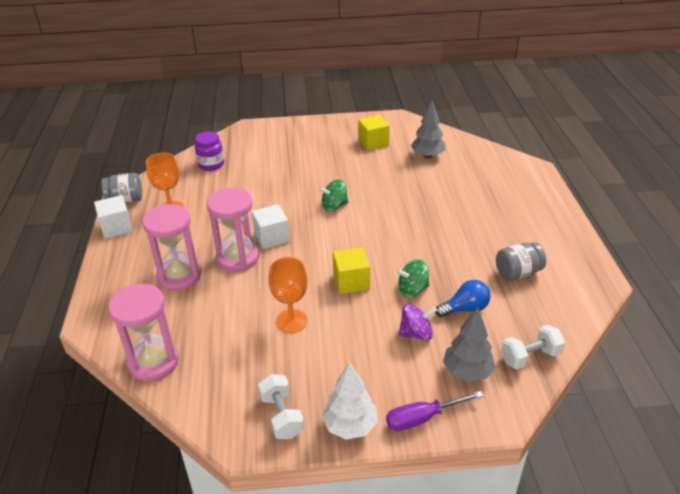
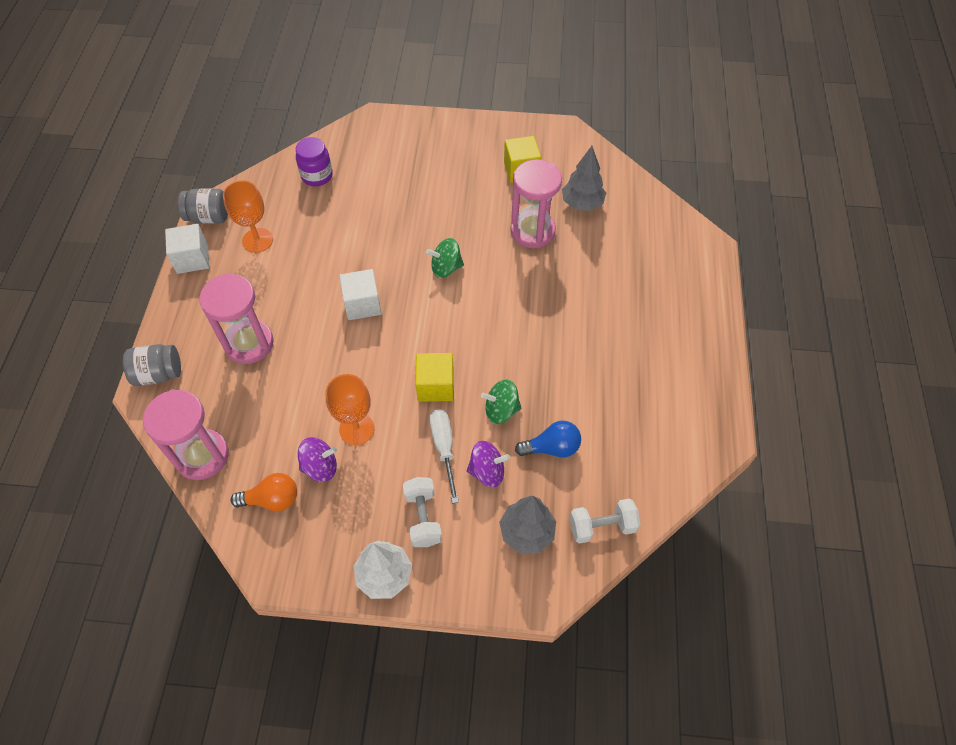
camera: 10 degrees right, 20 degrees up
(228, 384) = (272, 499): none -> orange light bulb
(238, 258) = (318, 328): pink hourglass -> pink hourglass (532, 231)
(266, 353) = (320, 467): none -> purple spinning top
(281, 416) = (318, 549): white dumbbell -> white dumbbell (423, 518)
(372, 323) = (444, 448): none -> white screwdriver
(422, 418) = (461, 581): purple screwdriver -> none
(517, 273) = (629, 408): grey jar -> grey jar (158, 374)

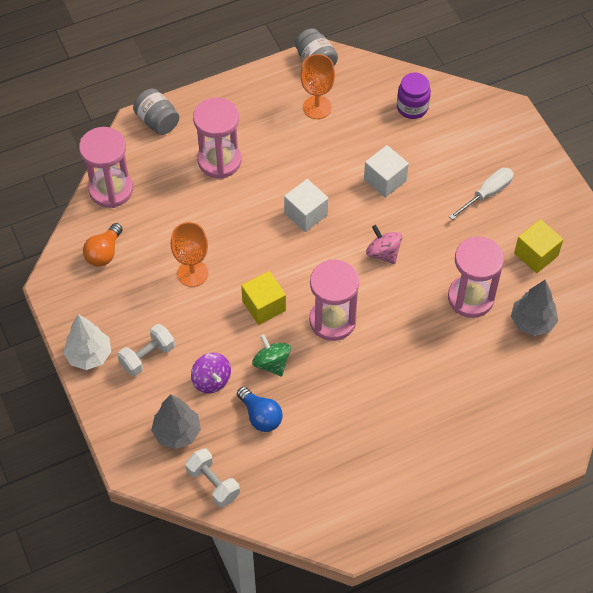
camera: 60 degrees right, 0 degrees up
(192, 259) = (269, 77): white cube -> white cube (385, 180)
(272, 499) = (104, 253): orange light bulb -> orange light bulb turned 60 degrees clockwise
(320, 467) = (147, 267): purple spinning top -> none
(444, 448) = (213, 340): white screwdriver -> white screwdriver (487, 193)
(446, 268) = (383, 253): green spinning top -> pink spinning top
(488, 339) = (332, 321): none -> pink hourglass

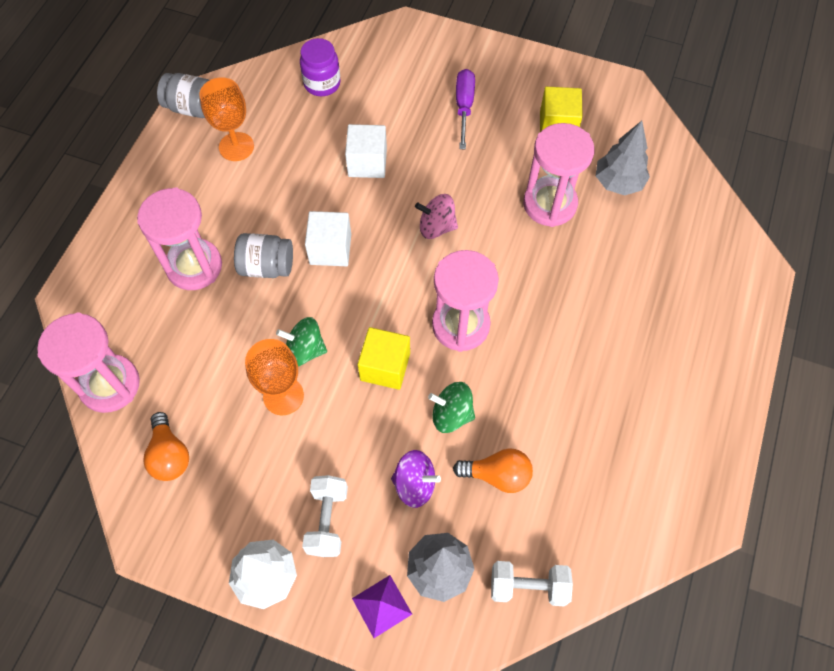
camera: 45 degrees left, 5 degrees up
(129, 422) = (381, 606): none -> purple pyramid
(157, 121) = (90, 278): grey jar -> grey jar (267, 266)
(230, 259) = (305, 350): none -> green spinning top
(260, 416) = (497, 475): blue light bulb -> orange light bulb
(487, 193) = (464, 107): white screwdriver -> purple screwdriver

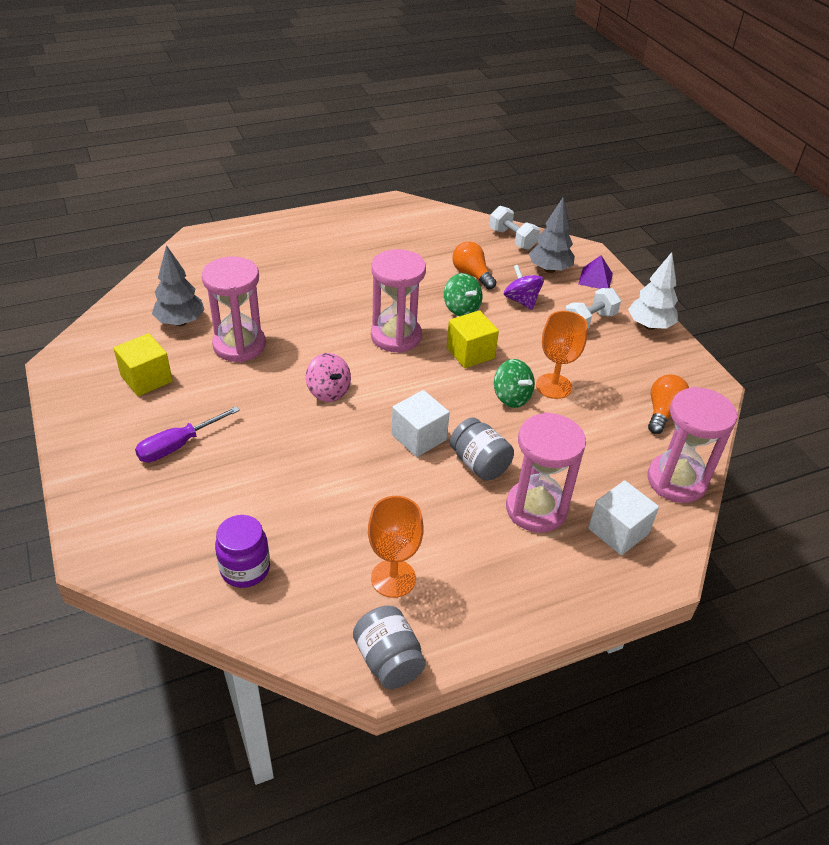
camera: 135 degrees left, 20 degrees down
(367, 163) = (309, 470): white cube -> white cube (618, 531)

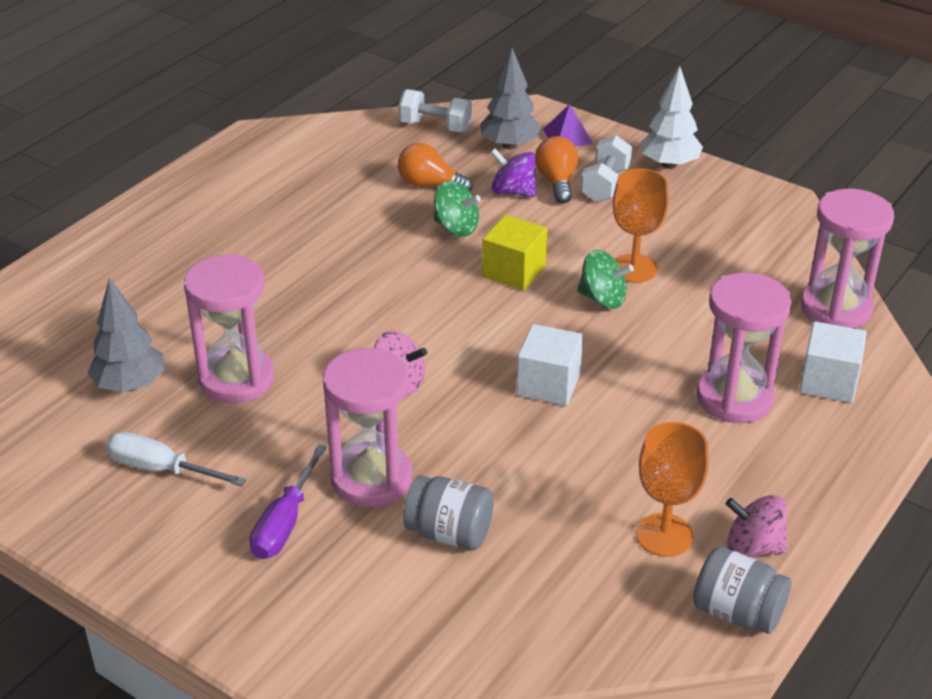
camera: 30 degrees left, 5 degrees down
(146, 379) = (160, 469): yellow cube -> white screwdriver
(245, 569) = (503, 608): purple jar -> none
(396, 336) = (413, 289): pink hourglass -> pink hourglass (371, 479)
(445, 620) = (753, 547): none -> pink spinning top
(479, 463) = (637, 381): grey jar -> grey jar (449, 533)
(662, 412) = (762, 247): orange light bulb -> orange light bulb (557, 182)

